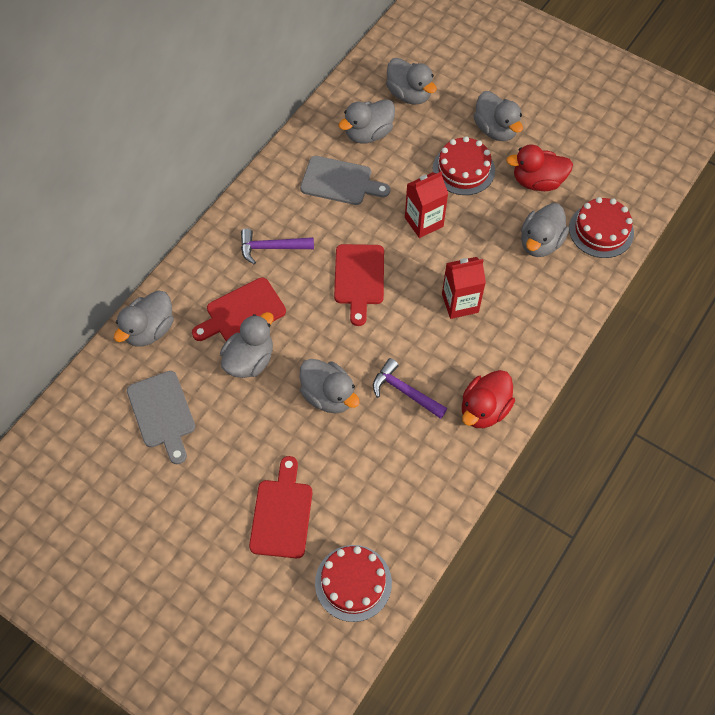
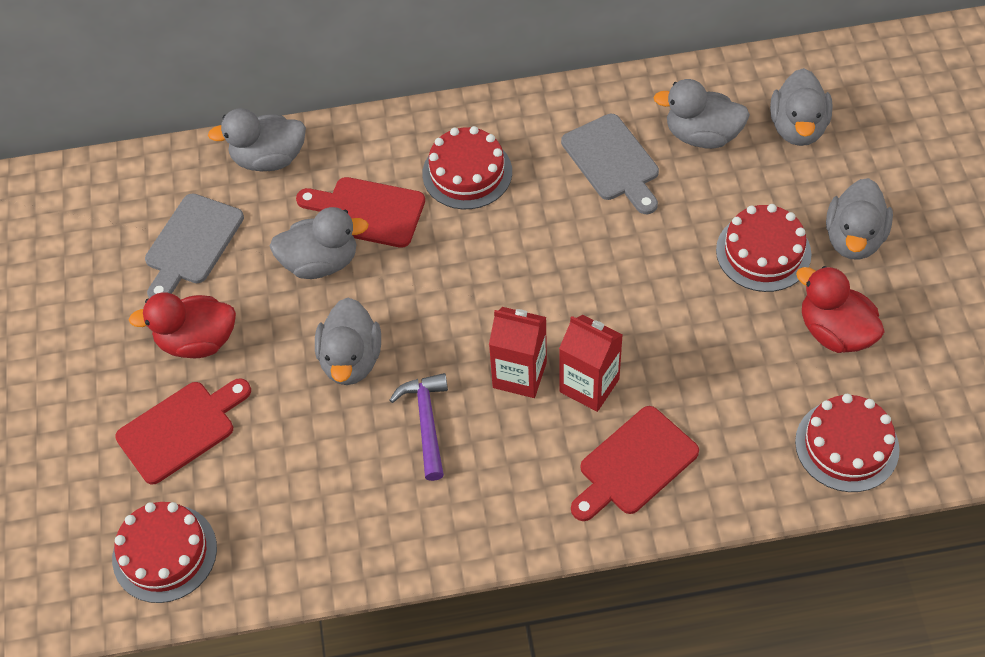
camera: 50 degrees right, 5 degrees down
(271, 247) = (467, 173): purple hammer -> red cake
(359, 278) = (516, 273): red cutting board -> red cutting board (634, 464)
(424, 222) = (652, 271): red carton -> red carton (519, 375)
(484, 409) = (483, 513): red duck -> red duck (197, 341)
(540, 242) = (756, 398): grey duck -> none

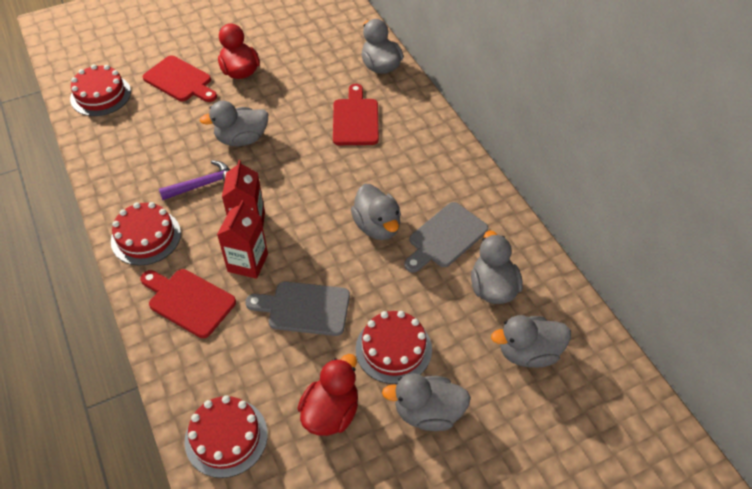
camera: 70 degrees right, 5 degrees down
(192, 244) = (307, 51): grey cutting board -> grey cutting board (304, 308)
(321, 262) = (310, 108): grey duck -> grey duck (377, 226)
(467, 173) = (405, 160): red cake -> red cake (146, 237)

